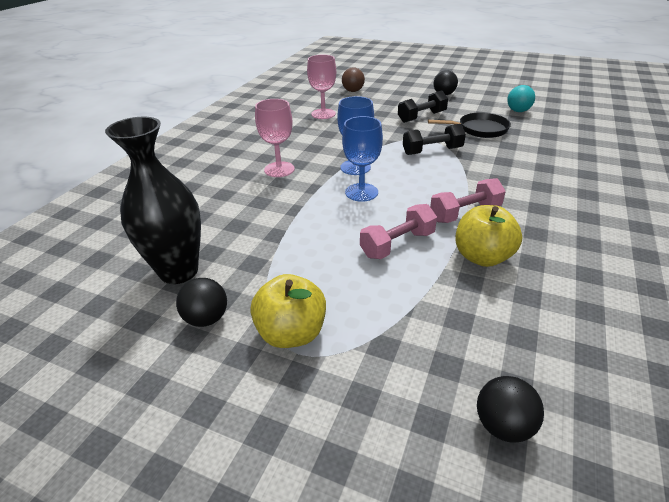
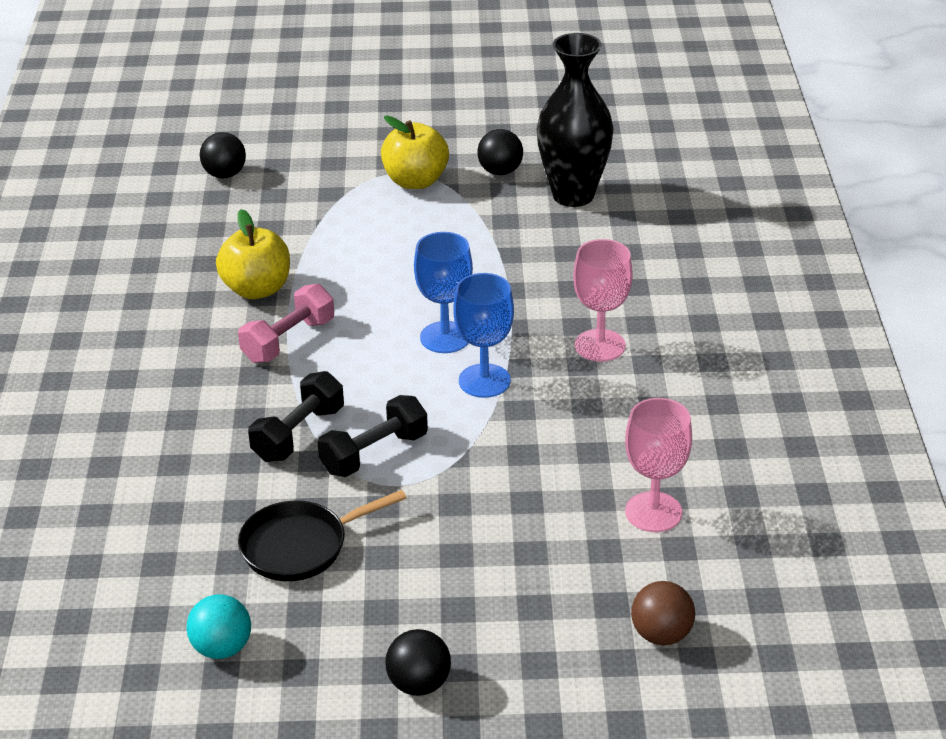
camera: 155 degrees right, 0 degrees up
(397, 244) = (359, 279): pink dumbbell -> none
(422, 117) = (435, 559): black dumbbell -> black dumbbell (298, 434)

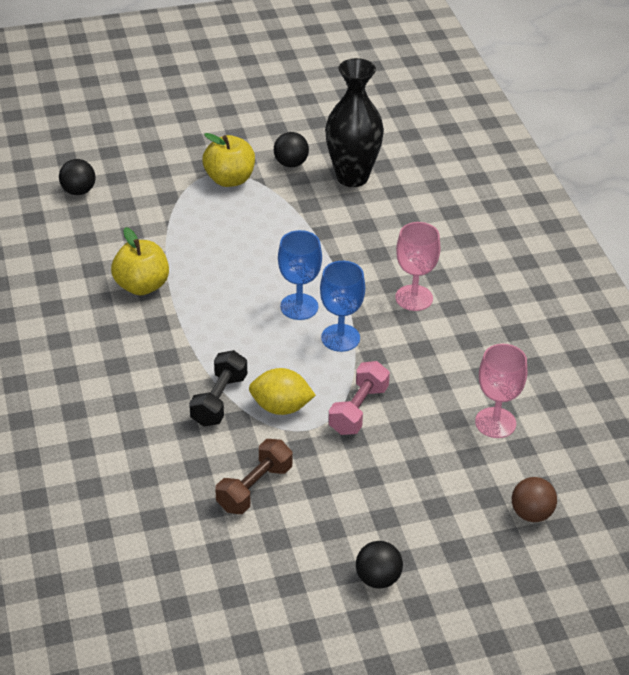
camera: 15 degrees left, 5 degrees up
(222, 648) = (227, 576): turquoise ball -> none
(288, 340) = (182, 325): pink dumbbell -> pink dumbbell (358, 410)
(301, 546) = (254, 488): black pan -> brown dumbbell
(374, 453) = (281, 407): black dumbbell -> yellow lemon

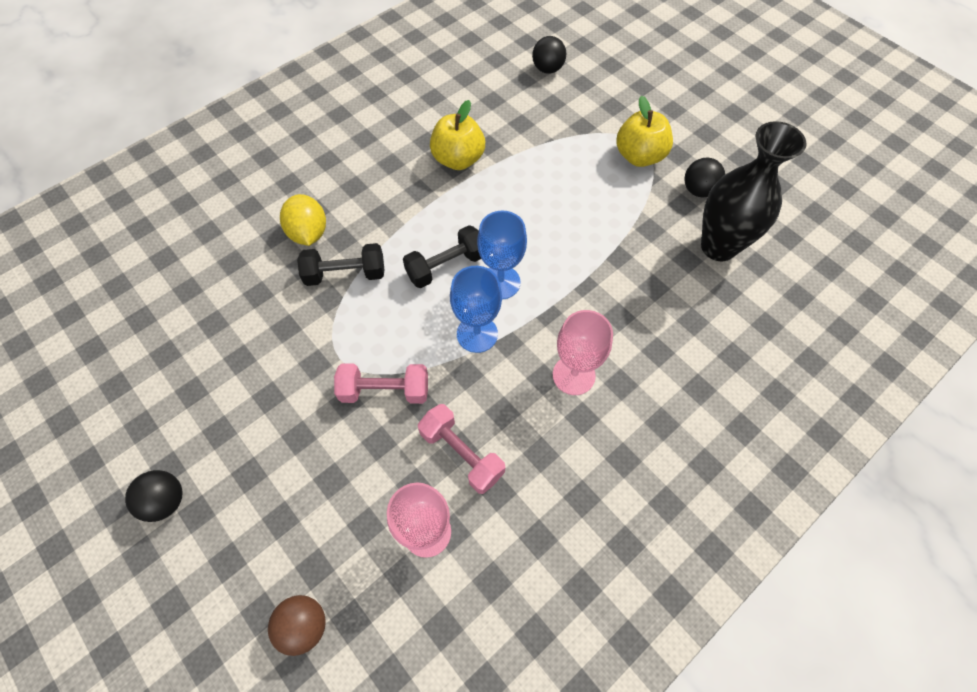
camera: 65 degrees right, 20 degrees up
(254, 488) = (248, 347): brown dumbbell -> none
(258, 333) = (446, 266): none -> black dumbbell
(281, 407) = (358, 325): yellow lemon -> yellow lemon (309, 233)
(443, 383) = (461, 454): none -> pink dumbbell

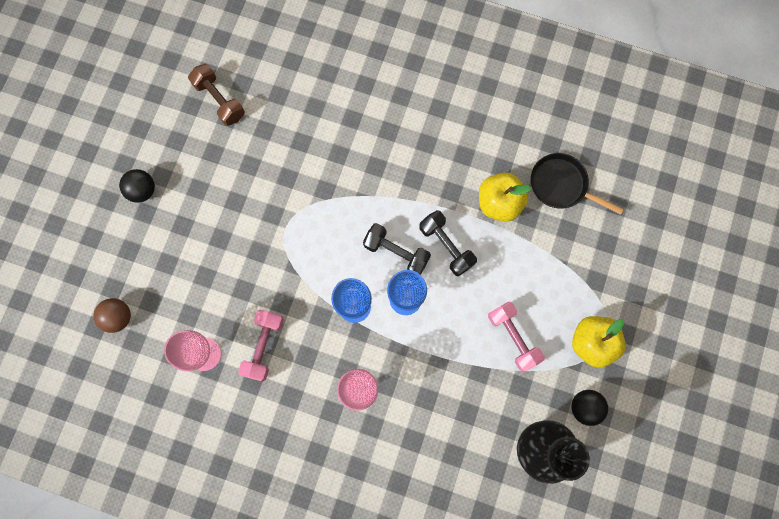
camera: 60 degrees right, 15 degrees up
(138, 352) = (219, 100): none -> brown dumbbell
(309, 233) = (367, 140): yellow lemon -> none
(345, 274) = (349, 188): black dumbbell -> black dumbbell (446, 246)
(385, 391) = (279, 271): pink dumbbell -> pink dumbbell (513, 337)
(476, 108) = (561, 185): none -> black pan
(547, 69) = (644, 218): black ball -> none

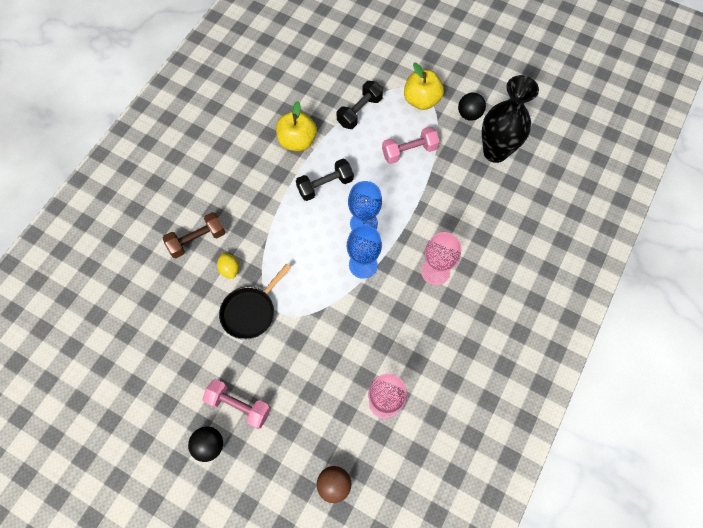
camera: 80 degrees left, 10 degrees down
(219, 100) = (137, 356): brown dumbbell -> brown dumbbell (197, 240)
(264, 346) = (385, 347): pink dumbbell -> pink dumbbell (239, 405)
(326, 165) = (230, 269): none -> yellow lemon
(396, 252) = (322, 224): black dumbbell -> black dumbbell (359, 111)
(561, 185) = (293, 96): black pan -> black pan (251, 311)

